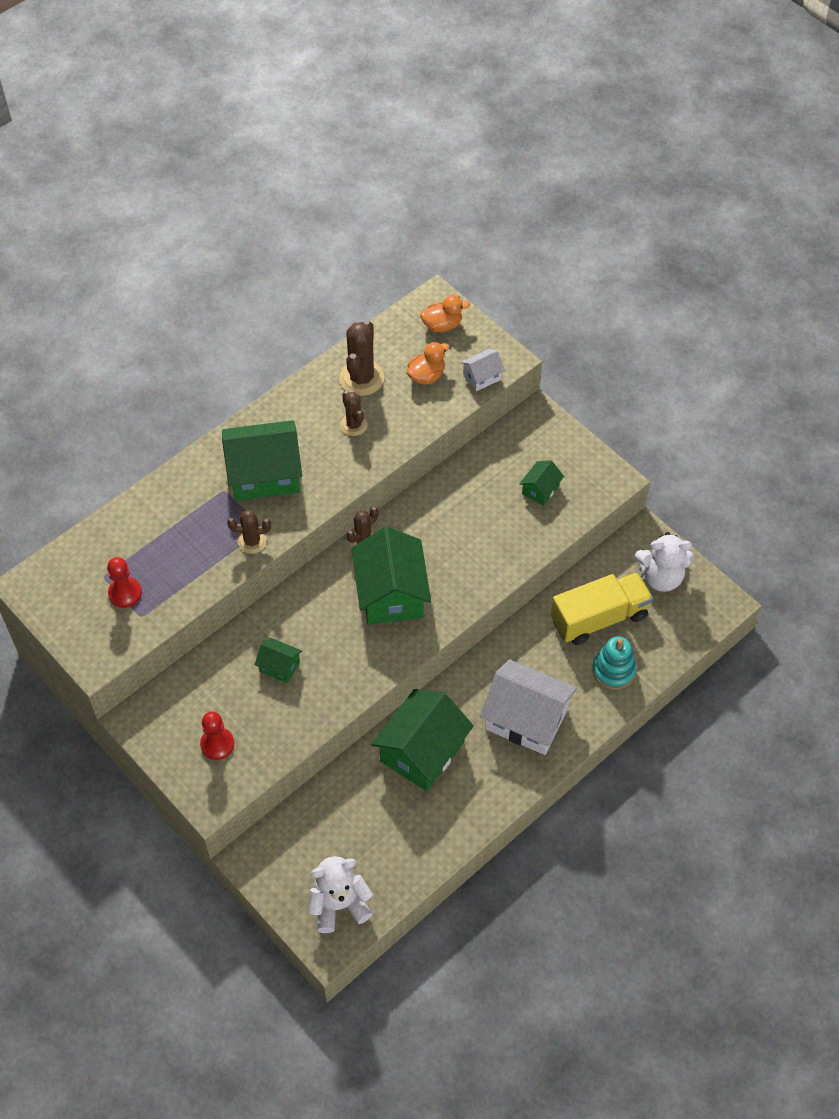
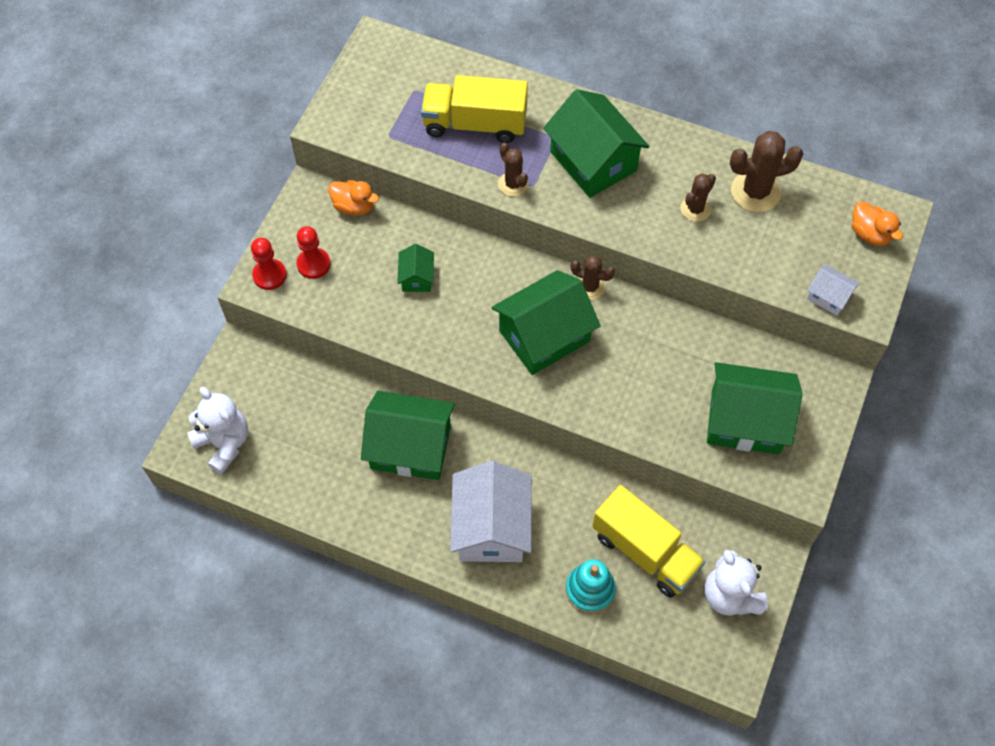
camera: 65 degrees right, 5 degrees up
(125, 593) = (405, 113): red pawn -> red pawn (269, 275)
(171, 544) = (475, 124): none -> yellow truck
(426, 376) = (796, 246): orange duck -> orange duck (354, 206)
(540, 489) = (745, 421): green house -> green house, size x2.09

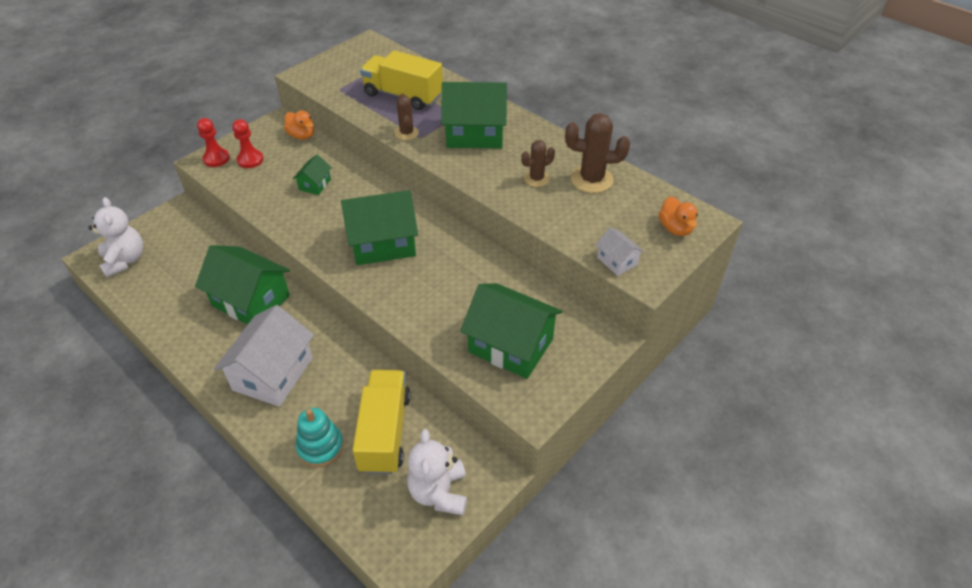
camera: 20 degrees right, 15 degrees down
(590, 287) = (438, 222): brown cactus -> none
(593, 161) = (475, 134): green house -> green house turned 75 degrees counterclockwise
(645, 551) = (385, 432): yellow truck -> yellow truck turned 150 degrees counterclockwise

